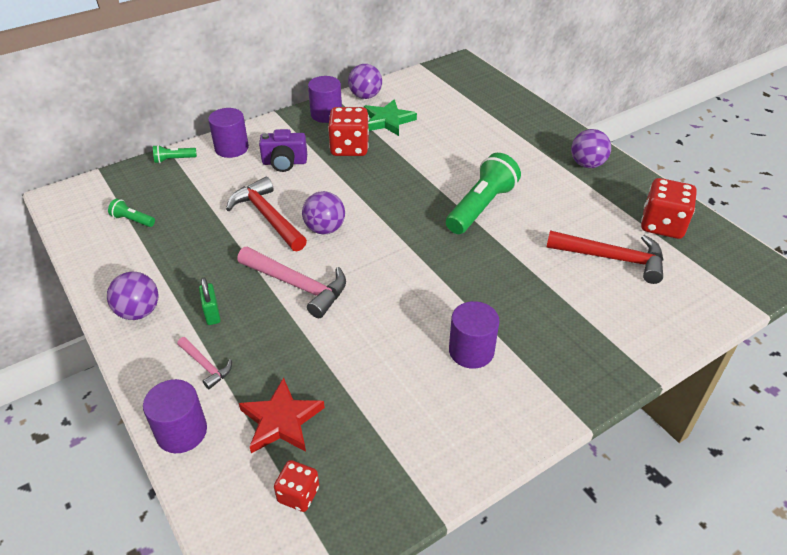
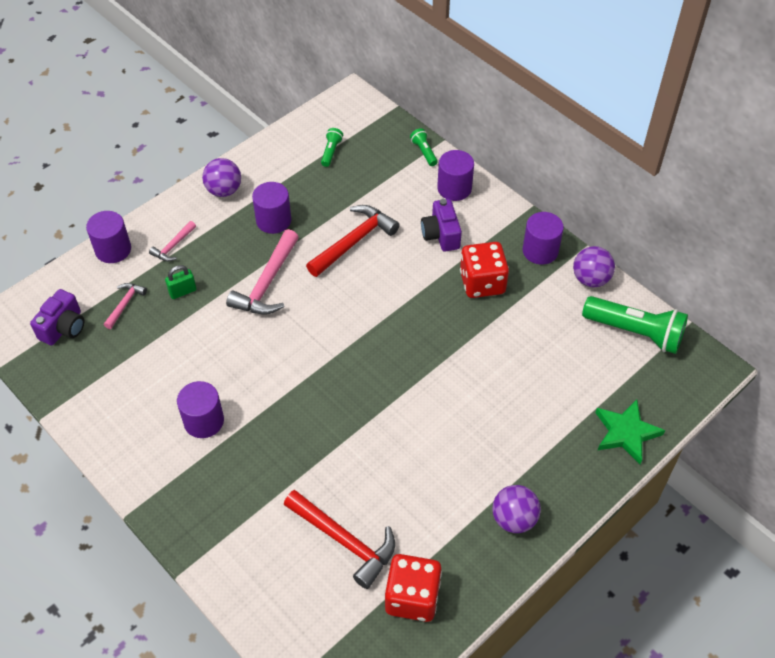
camera: 80 degrees right, 10 degrees up
(209, 273) = (273, 220): none -> purple cylinder
(212, 314) = (227, 235): green padlock -> green padlock (182, 291)
(281, 420) = (125, 304): red star -> pink hammer
(298, 494) = (64, 327): red dice -> purple camera
(325, 229) = (345, 287): purple ball -> none
(388, 121) = (545, 308): green star -> green star (626, 433)
(481, 207) = (406, 413): green flashlight -> green flashlight (635, 332)
(612, 258) = (345, 541): red hammer -> red hammer turned 60 degrees counterclockwise

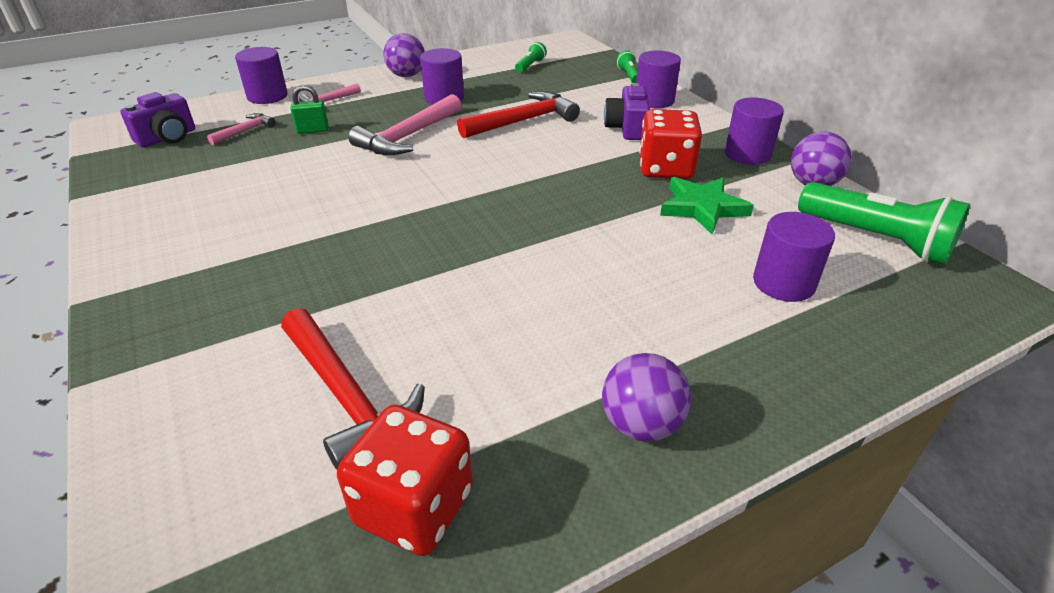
camera: 15 degrees right, 15 degrees down
(204, 421) = (250, 231): purple cylinder -> purple cylinder (783, 283)
(626, 433) = (858, 346): green star -> green star (702, 208)

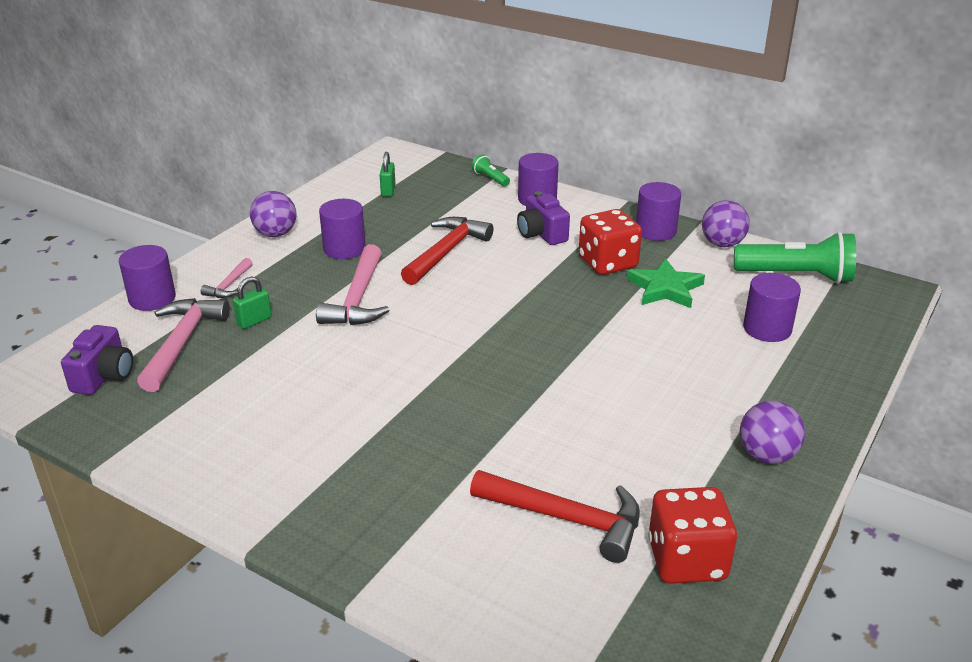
camera: 30 degrees left, 5 degrees down
(245, 131) = (182, 343): pink hammer -> pink hammer, size x1.90
(530, 66) = (388, 190): green flashlight -> green padlock

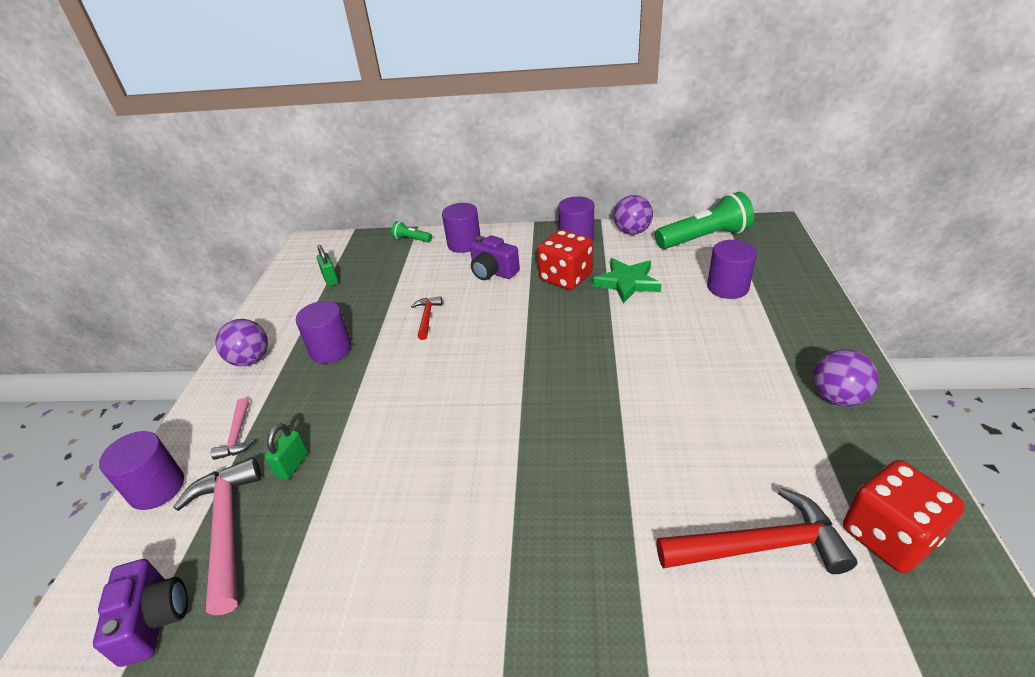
camera: 25 degrees left, 5 degrees up
(358, 299) = (382, 396): pink hammer -> none
(446, 252) = (427, 317): red hammer -> red hammer, size x0.53

